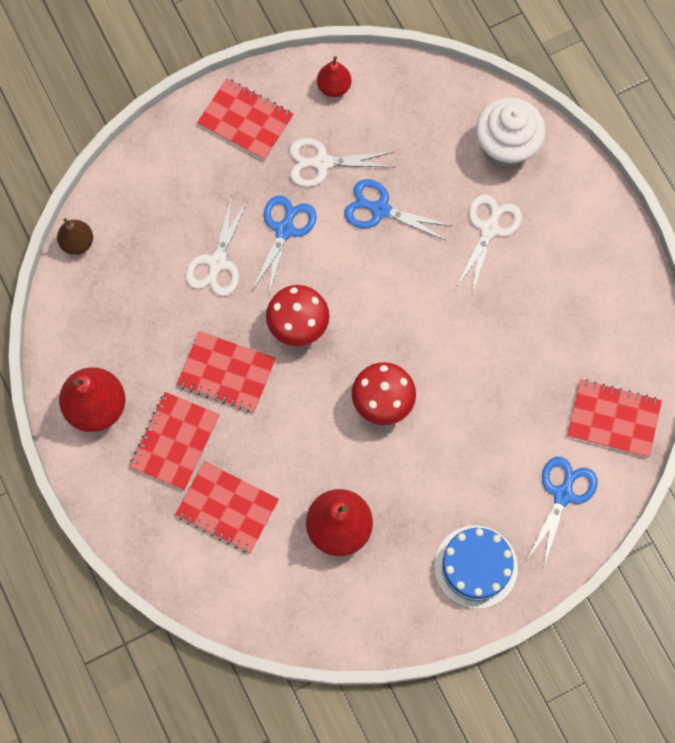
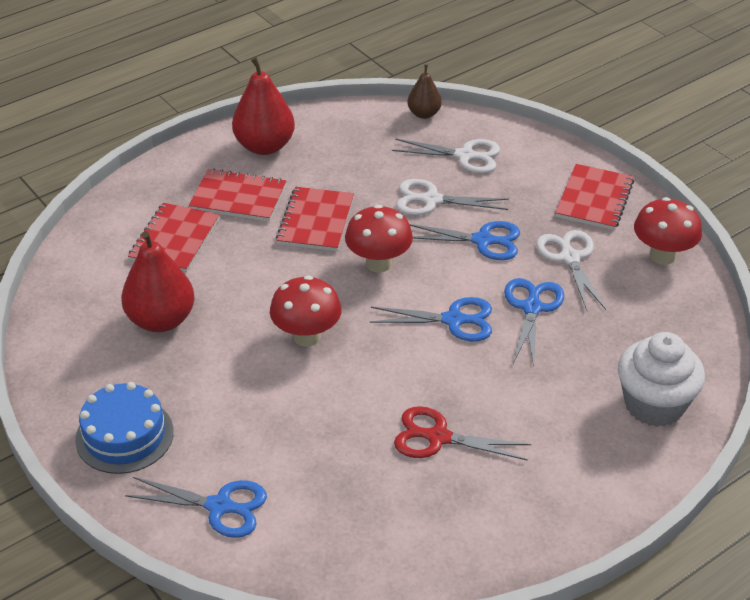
camera: 80 degrees right, 30 degrees down
(334, 87) = (662, 256): red pear -> red mushroom
(384, 276) = (454, 320): none -> blue scissors
(489, 228) = (542, 401): white scissors -> white scissors (465, 156)
(515, 316) = (437, 437): none -> red scissors
(613, 419) = (325, 547): red notebook -> none

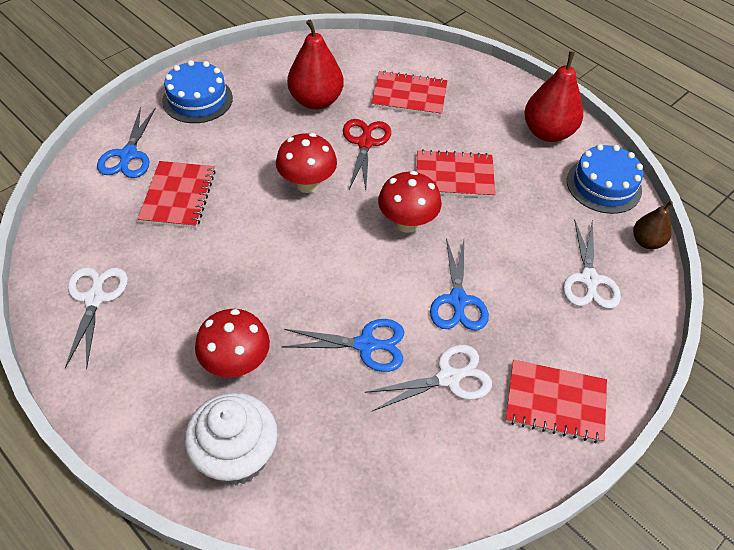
camera: 80 degrees right, 10 degrees up
(238, 197) = (472, 124): red notebook -> red notebook (178, 196)
(348, 124) = (603, 185): none -> blue cake
(431, 200) = (508, 256): white scissors -> white scissors (95, 298)
(437, 437) = (194, 278): red scissors -> red scissors (365, 143)
(454, 320) = (340, 283): blue scissors -> none
(662, 256) = (473, 473): red mushroom -> red mushroom (236, 363)

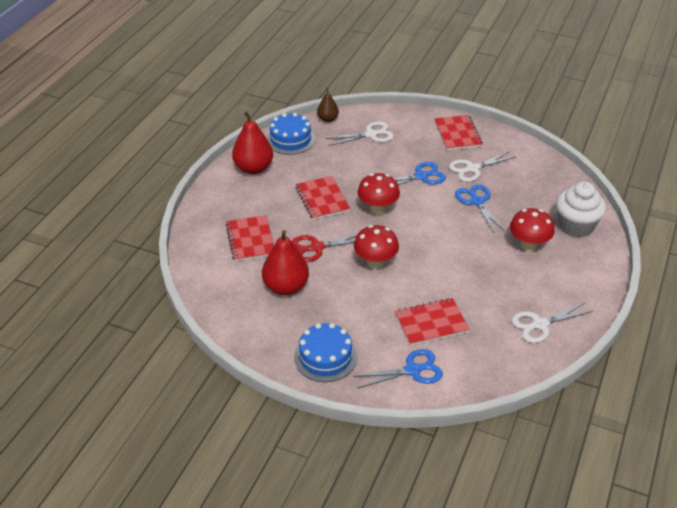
camera: 110 degrees left, 10 degrees down
(449, 378) = (472, 169): white scissors -> white scissors turned 75 degrees counterclockwise

